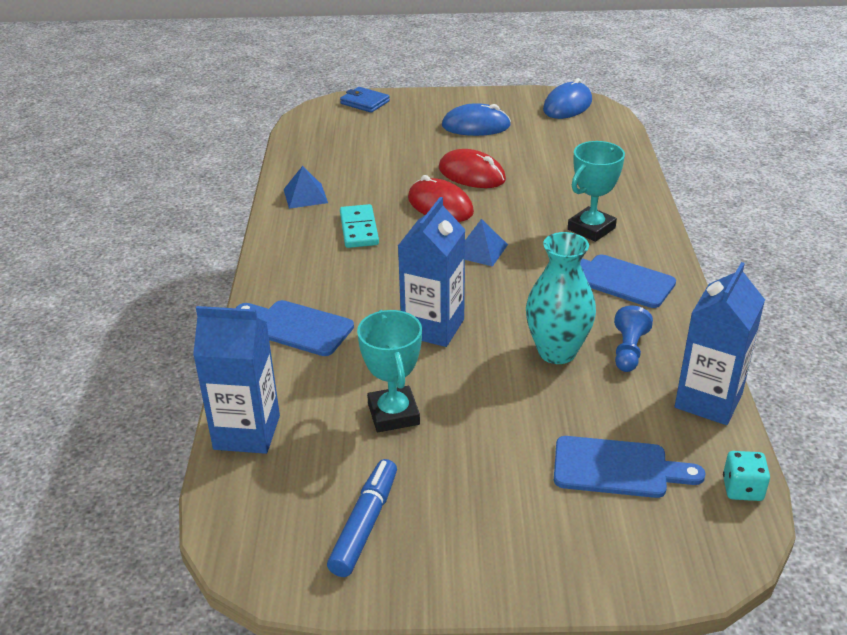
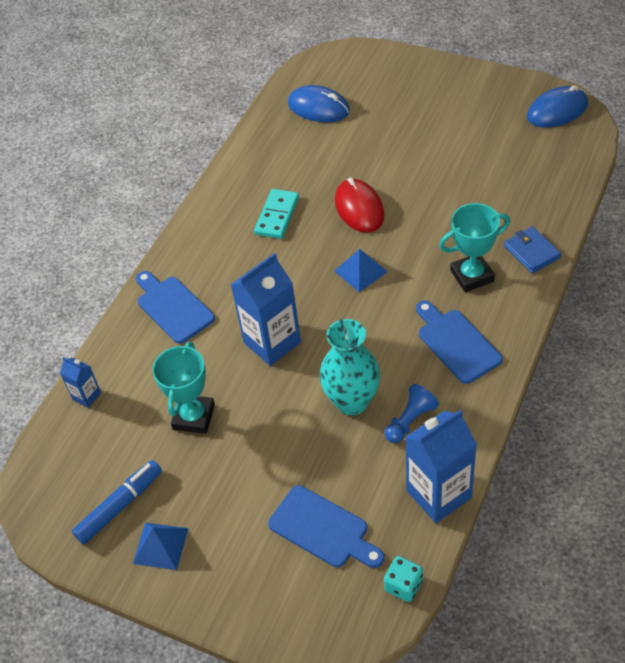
camera: 30 degrees right, 15 degrees up
(247, 432) = (87, 396): blue carton -> blue carton, size x0.49
(305, 196) = (256, 164): blue pyramid -> blue pyramid (160, 545)
(365, 102) = (371, 58): blue wallet -> blue wallet (531, 252)
(472, 174) = (409, 178): red mouse -> none
(476, 126) = (452, 116): blue mouse -> blue mouse (318, 107)

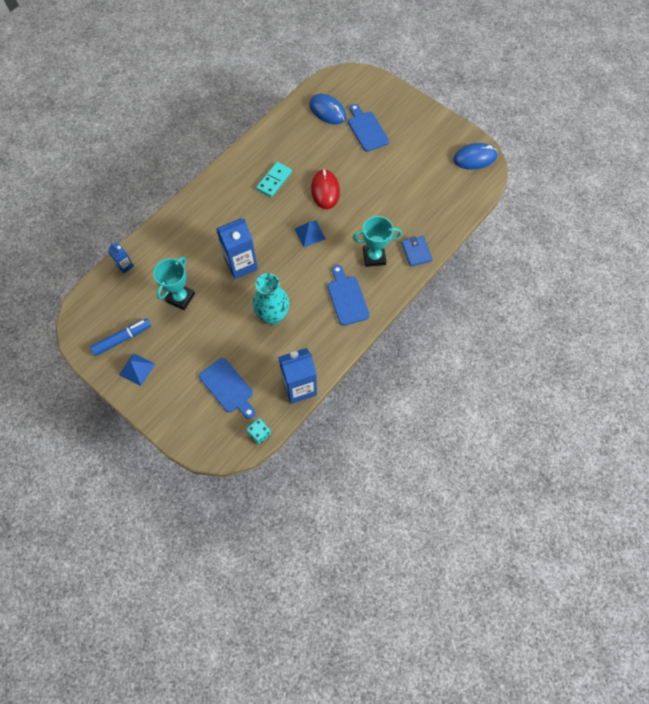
camera: 10 degrees right, 15 degrees up
(173, 307) = (192, 224): blue cutting board -> blue cutting board (366, 129)
(410, 420) = (301, 338): blue pawn -> none

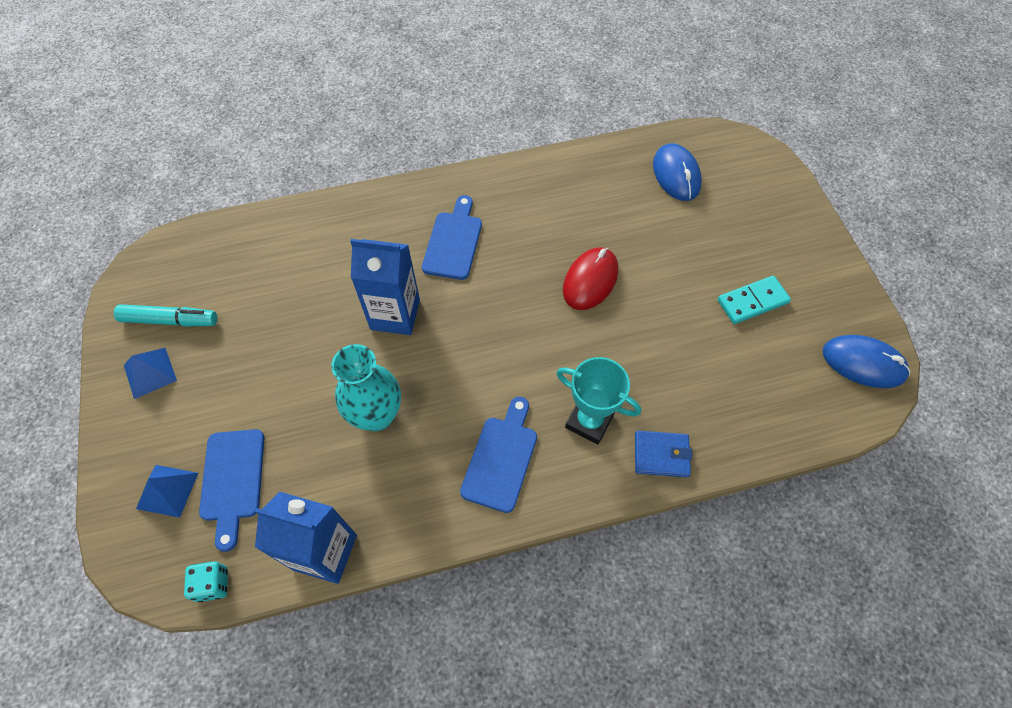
camera: 35 degrees right, 5 degrees down
(122, 339) = (170, 320): blue marker -> turquoise marker
(125, 266) = (256, 228): blue carton -> none
(180, 298) = (283, 311): turquoise trophy -> none
(274, 180) = (530, 227): turquoise domino -> turquoise domino (752, 301)
(310, 233) = (521, 328): blue pyramid -> blue pyramid (167, 490)
(366, 129) = (715, 229): blue cutting board -> blue cutting board (453, 242)
(416, 252) = (661, 455): blue wallet -> blue wallet turned 75 degrees clockwise

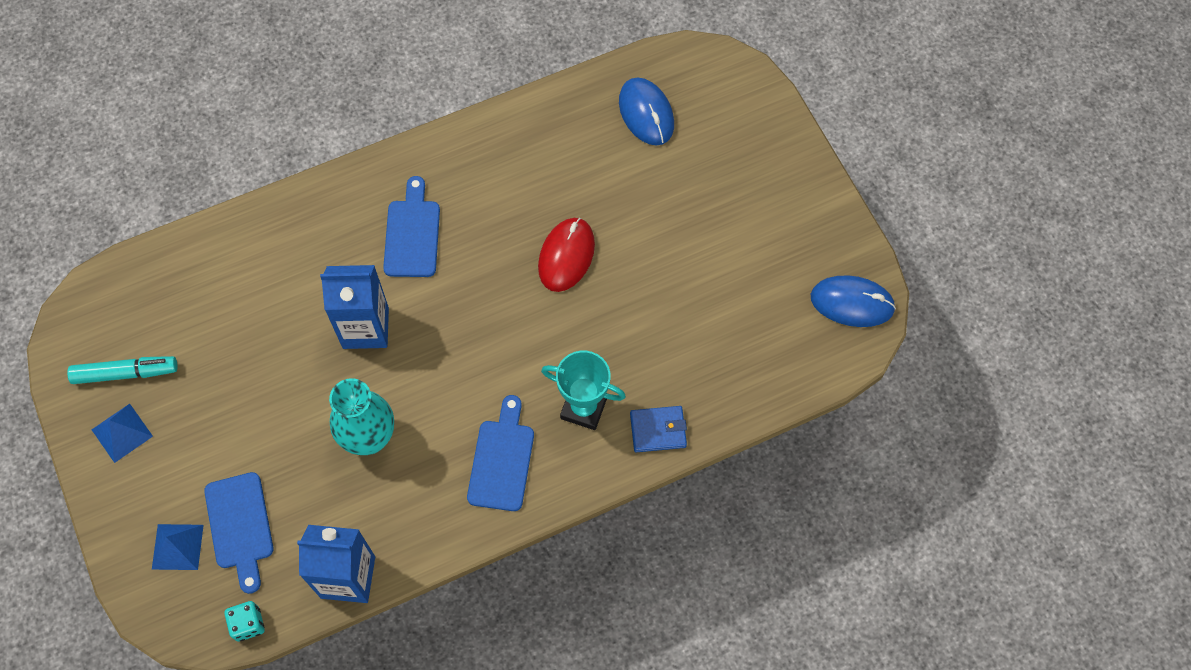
camera: 10 degrees left, 5 degrees up
(752, 301) = (738, 253): turquoise domino -> none

